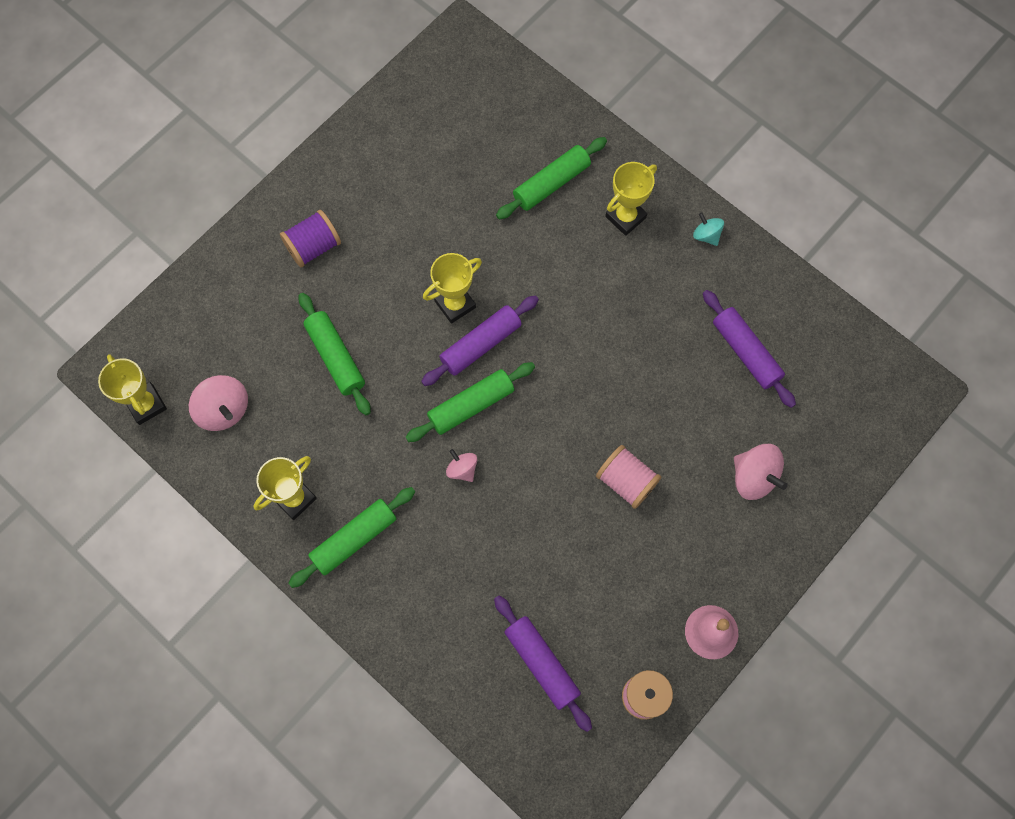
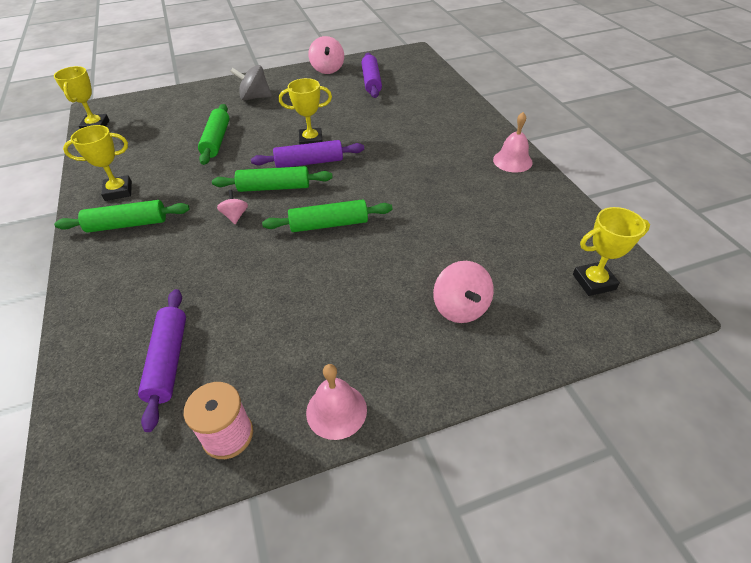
camera: 30 degrees right, 25 degrees down
(224, 410) = (130, 141): pink spinning top -> pink spinning top (327, 69)
(313, 247) = (254, 97): purple spool -> grey spinning top
(551, 183) = (419, 112): green rolling pin -> green rolling pin (329, 224)
(625, 217) = (458, 137): yellow trophy -> yellow trophy (594, 282)
(626, 481) = (347, 268): pink spool -> none
(706, 235) = (512, 161): turquoise spinning top -> pink bell
(745, 352) = (504, 228): purple rolling pin -> purple rolling pin (371, 82)

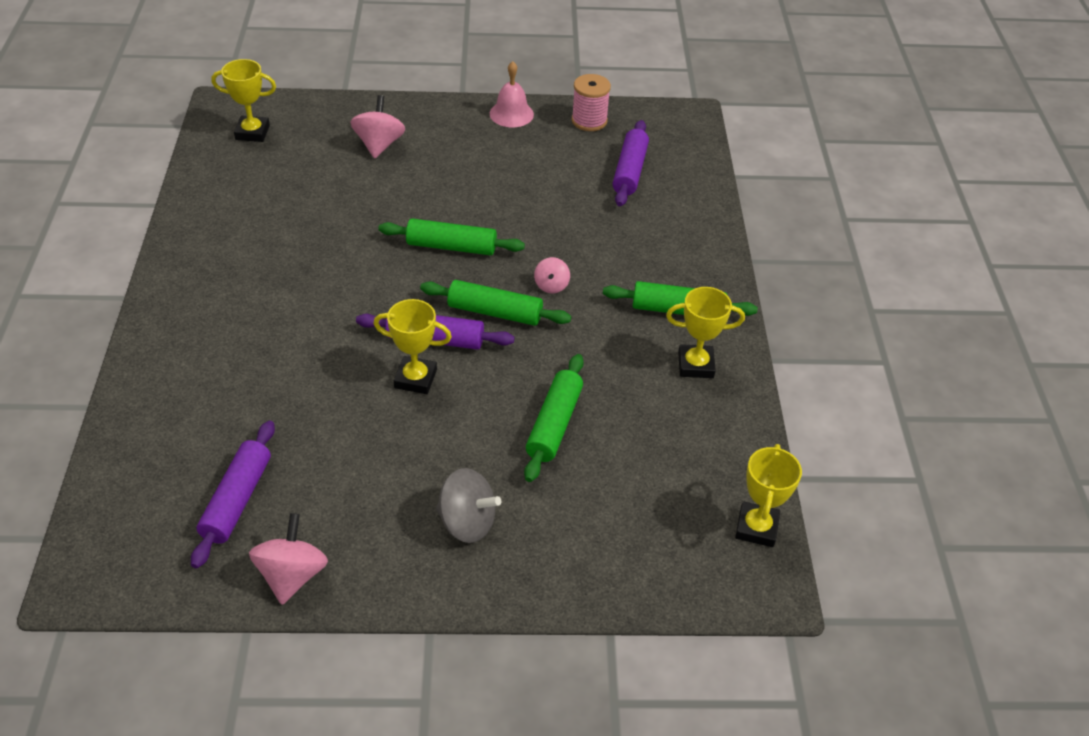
camera: 165 degrees left, 0 degrees up
(512, 161) = (184, 265): pink bell -> none

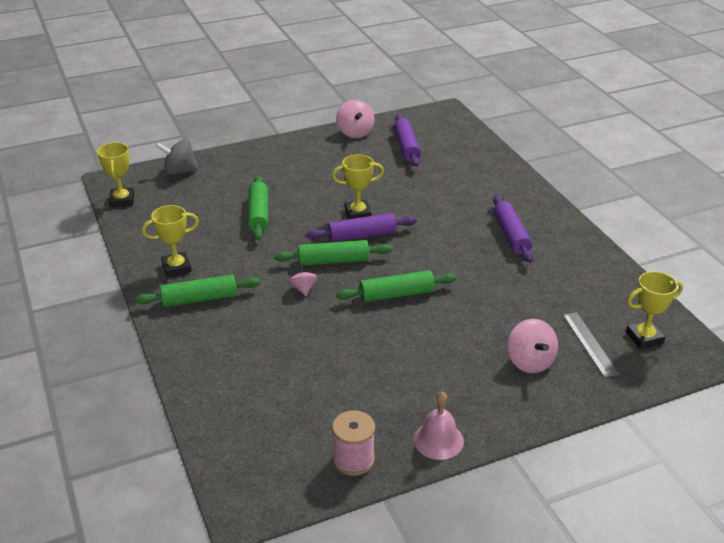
camera: 160 degrees right, 10 degrees down
(308, 142) = (590, 344): none -> grey ruler
(467, 522) = (284, 166): grey spinning top -> grey spinning top (179, 171)
(629, 171) = (284, 410): purple rolling pin -> purple rolling pin (511, 235)

